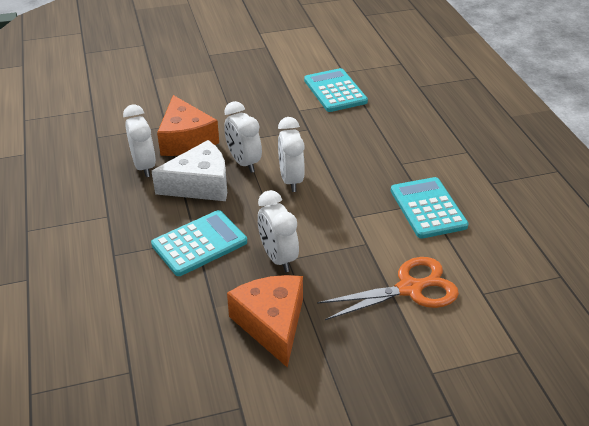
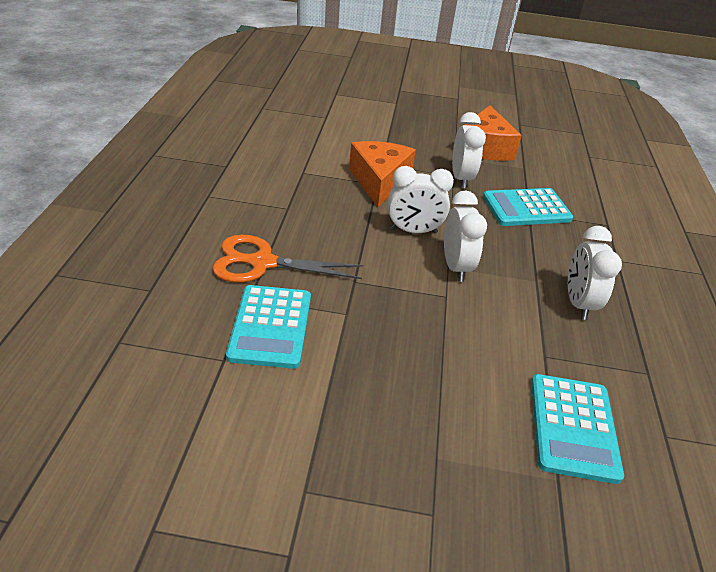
camera: 160 degrees left, 0 degrees up
(186, 139) = (519, 322): orange cheese -> orange cheese (379, 181)
(200, 185) = (514, 258): white cheese -> none
(291, 180) = (413, 231): white clock -> white clock turned 75 degrees clockwise
(409, 289) = (374, 133): orange scissors -> orange scissors (262, 263)
(428, 208) = (306, 168): turquoise calculator -> turquoise calculator (573, 427)

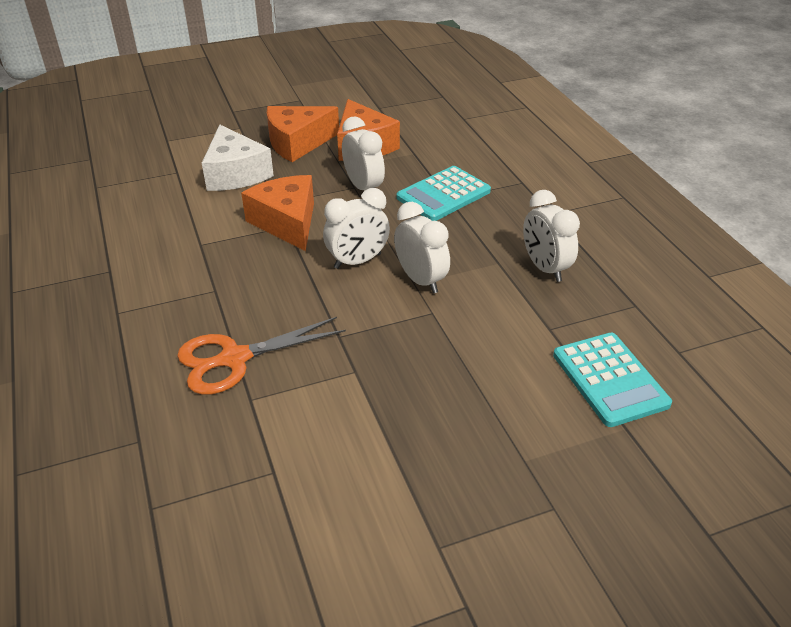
camera: 25 degrees left, 0 degrees up
(270, 326) = (293, 418): turquoise calculator -> none
(367, 133) = (235, 173): none -> white cheese
(432, 128) = (297, 143): none -> orange cheese

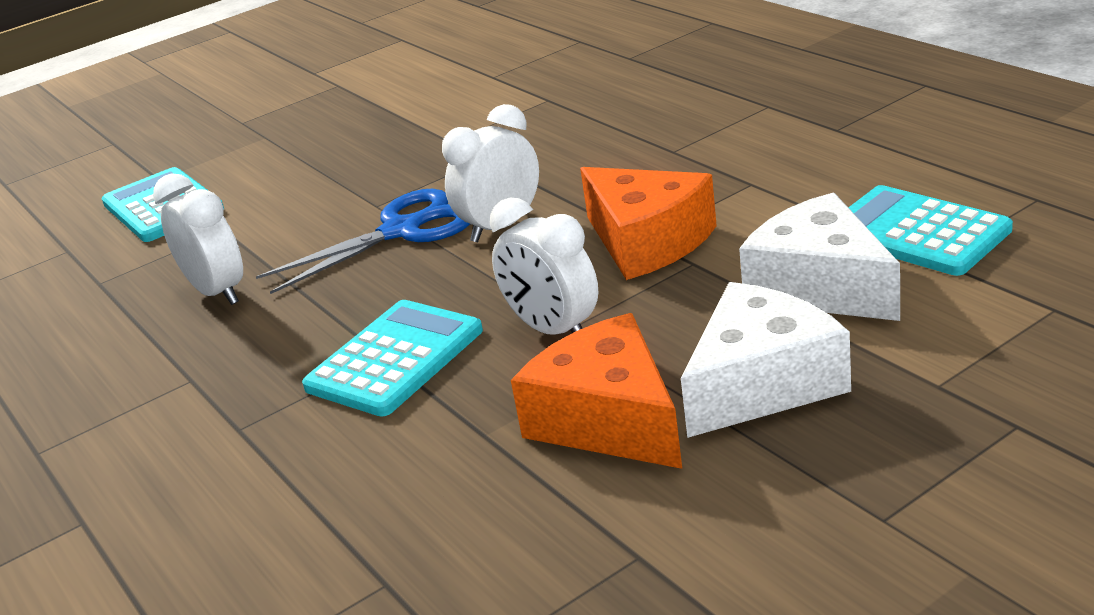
camera: 170 degrees right, 10 degrees down
(166, 186) = (916, 232): none -> turquoise calculator
(235, 358) = (589, 115): orange scissors -> none
(297, 143) = (762, 384): orange cheese -> white cheese
(420, 280) = (401, 231): white clock -> blue scissors

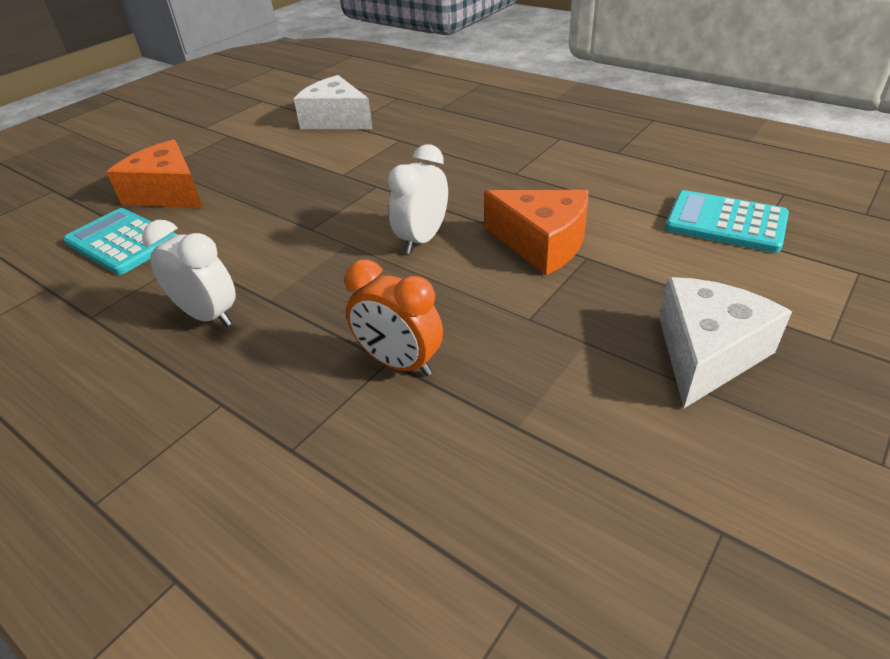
camera: 20 degrees left, 10 degrees up
(395, 359) = (399, 363): turquoise calculator -> orange clock
(401, 231) = (342, 249): blue scissors -> none
(553, 330) = (516, 323): white clock -> none
(609, 420) = (611, 400): orange cheese -> orange cheese (168, 193)
(820, 287) = (691, 269): white cheese -> white cheese (336, 120)

